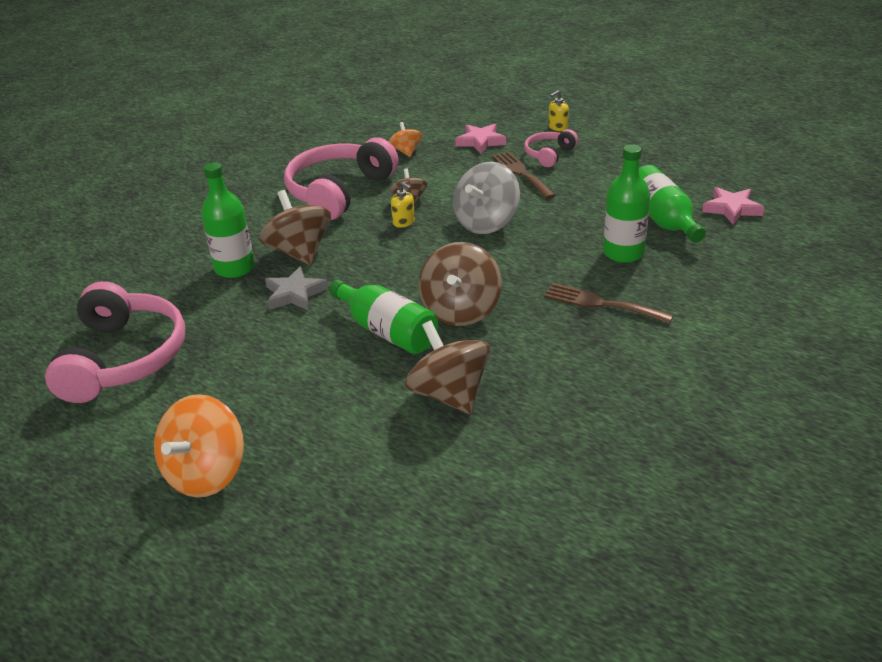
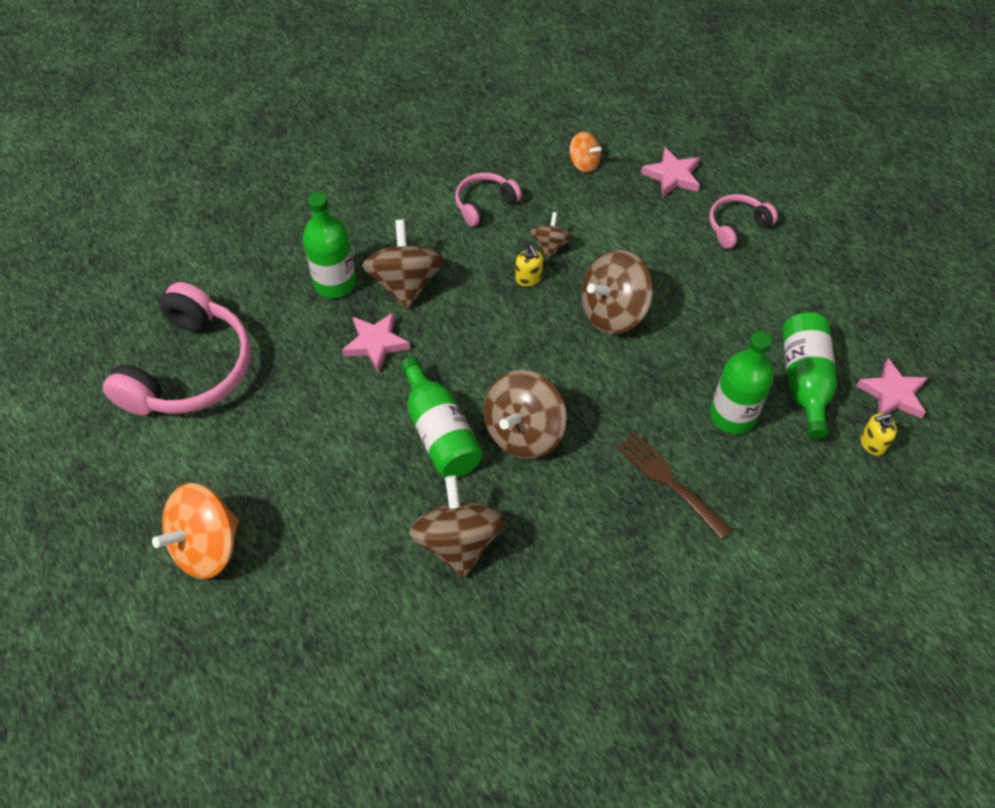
camera: 20 degrees right, 20 degrees up
(294, 294) = (376, 343): grey star -> pink star
(339, 191) = (485, 204): pink headphones -> pink headphones, size x0.50
(406, 151) = (583, 163): orange spinning top -> orange spinning top turned 120 degrees clockwise
(486, 223) = (613, 312): grey spinning top -> brown spinning top
(521, 173) = (690, 246): brown fork -> none
(558, 127) = (771, 182): yellow soap dispenser -> yellow soap dispenser (872, 443)

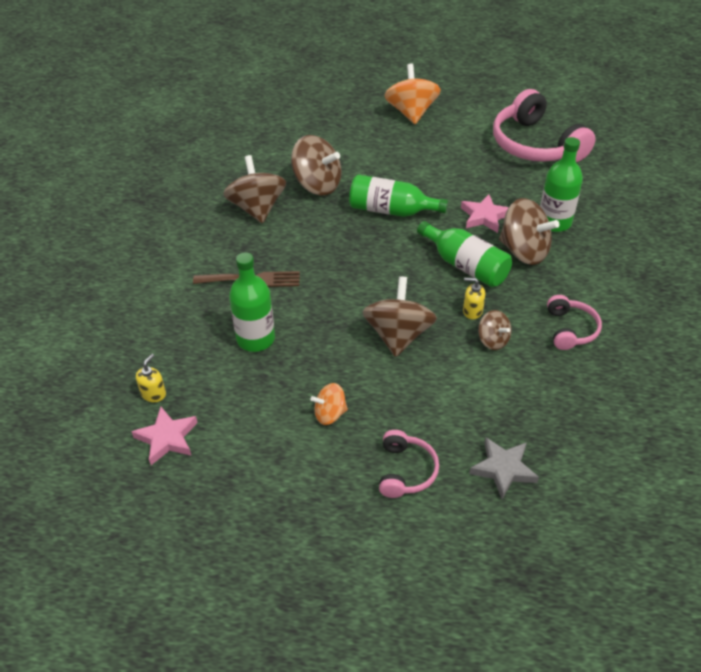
camera: 130 degrees right, 10 degrees down
(523, 432) = (353, 241): brown spinning top -> brown spinning top (257, 208)
(583, 163) = (569, 417): orange spinning top -> orange spinning top (330, 414)
(672, 176) = (503, 469): pink star -> grey star
(804, 381) = (234, 396): green bottle -> green bottle (465, 265)

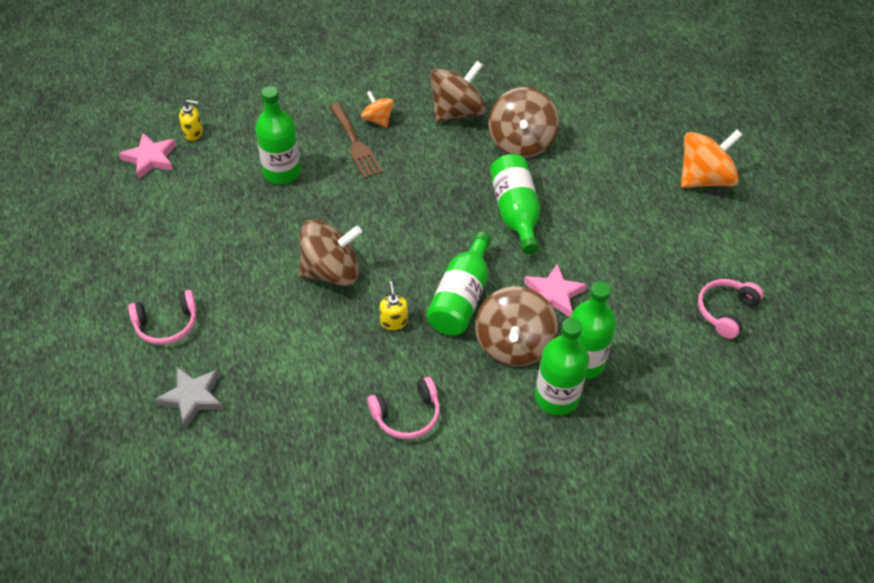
camera: 65 degrees right, 5 degrees up
(330, 414) = (213, 252): orange spinning top -> orange spinning top (378, 119)
(493, 340) = (359, 349): brown spinning top -> none
(536, 145) = (726, 311): pink headphones -> pink headphones, size x0.50
(581, 245) = (556, 397): none -> green bottle

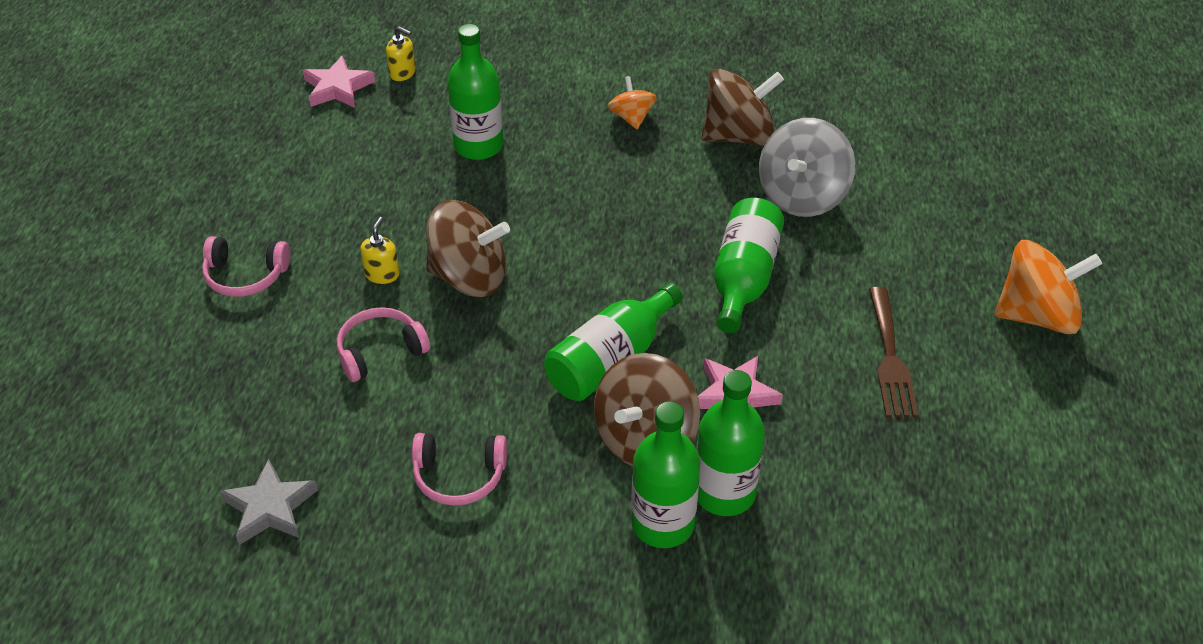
camera: 25 degrees right, 5 degrees down
(192, 398) = (224, 367): grey star -> grey star (270, 507)
(355, 144) = (587, 138): brown fork -> brown fork (890, 358)
(394, 321) = (509, 360): yellow soap dispenser -> yellow soap dispenser (382, 274)
(521, 142) = (802, 196): brown spinning top -> grey spinning top
(726, 311) = (967, 497): pink headphones -> pink headphones (380, 352)

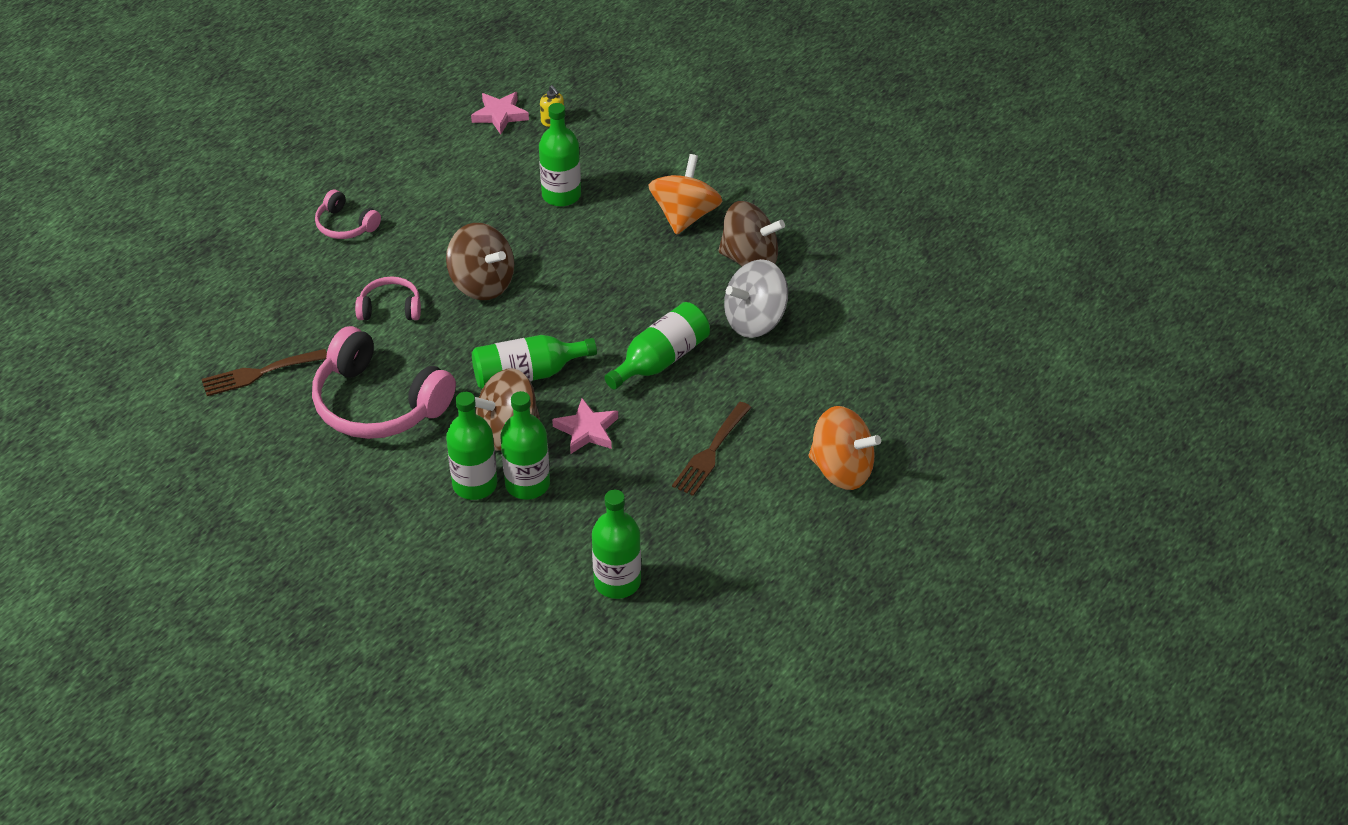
camera: 30 degrees right, 0 degrees up
(270, 507) = (259, 373): grey star -> brown fork
(382, 274) = (429, 259): yellow soap dispenser -> none
(459, 475) = (378, 403): pink headphones -> pink headphones, size x1.99
(631, 117) = (685, 216): orange spinning top -> orange spinning top, size x1.85
(932, 564) = (617, 582): none -> green bottle

